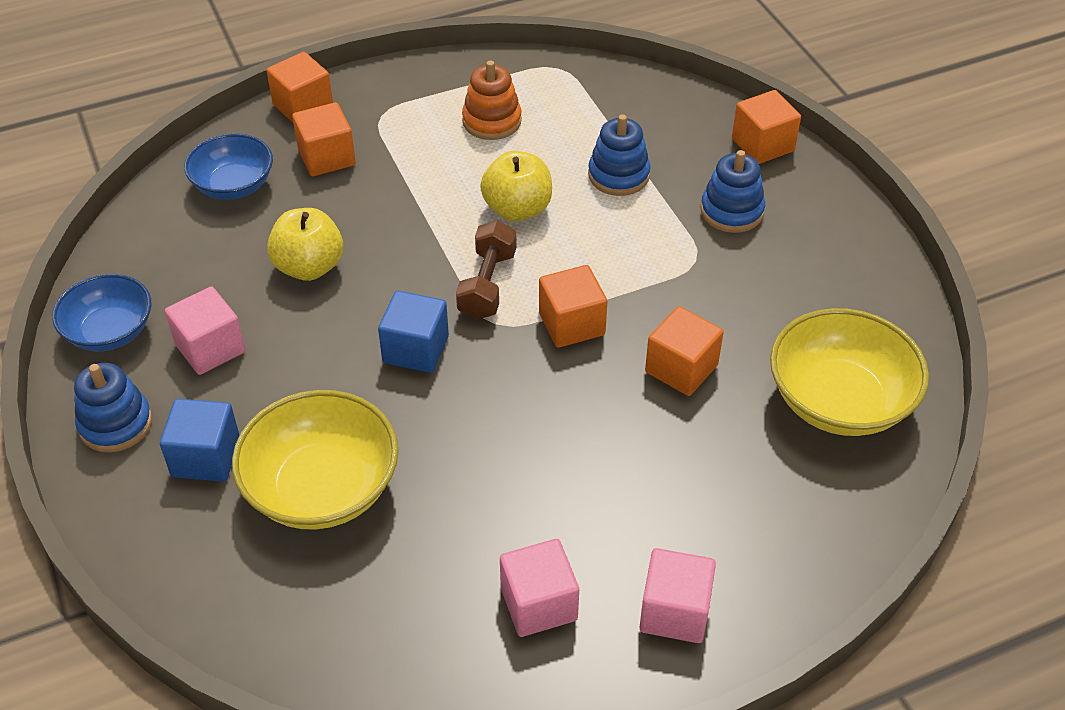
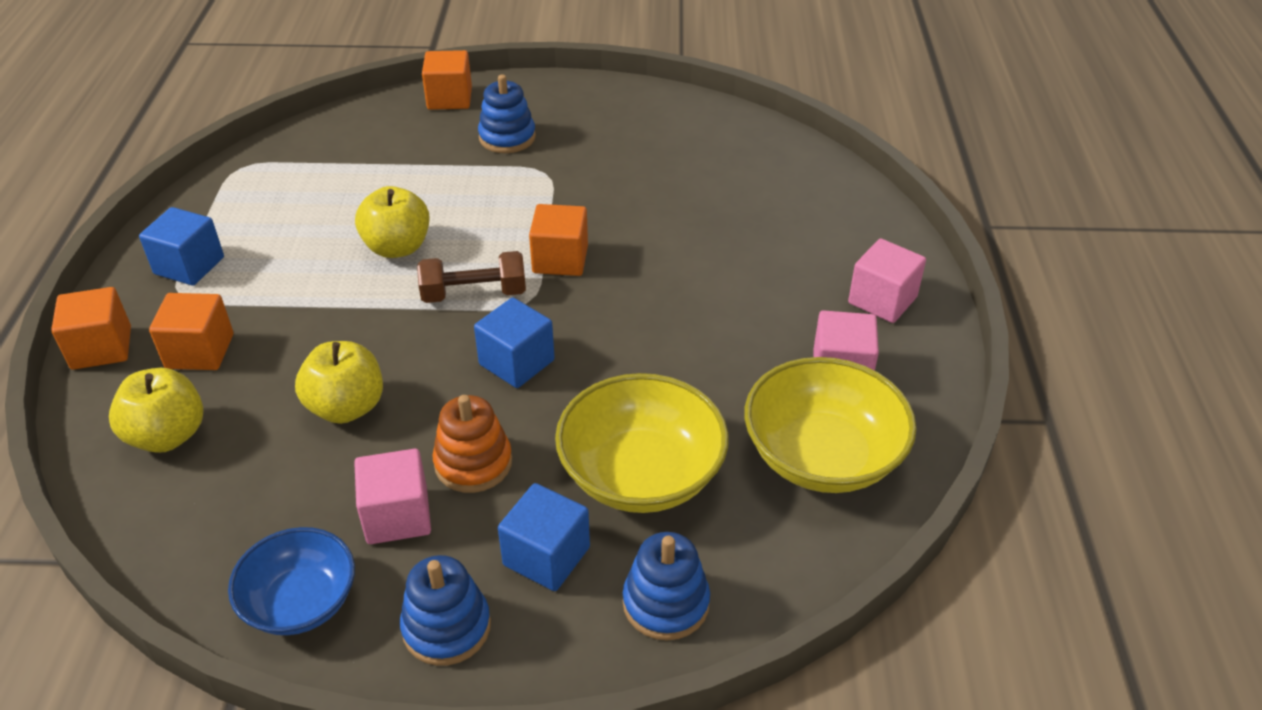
camera: 65 degrees left, 5 degrees down
(233, 185) = (167, 435): blue bowl -> yellow apple
(418, 103) = (189, 266): none -> blue cube
(487, 285) = (474, 294): brown dumbbell -> brown dumbbell turned 45 degrees counterclockwise
(492, 121) = (267, 227): orange stacking toy -> orange stacking toy (473, 463)
(618, 175) = (412, 179): blue stacking toy -> blue stacking toy (666, 603)
(681, 368) = (651, 218): orange cube -> none
(839, 401) = (734, 157): yellow bowl -> yellow bowl (822, 456)

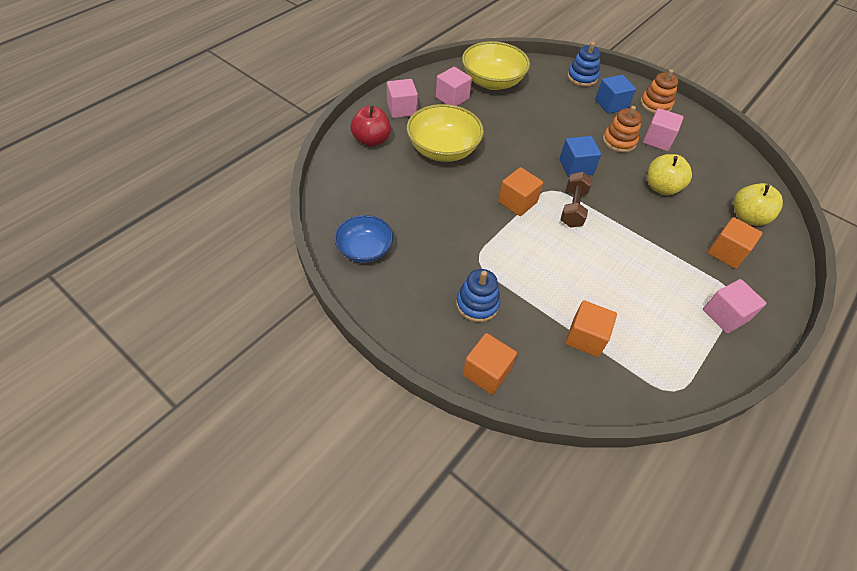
camera: 145 degrees left, 10 degrees up
(101, 348) = (781, 283): orange cube -> orange cube (585, 337)
(189, 266) = (725, 315): blue cube -> pink cube
(301, 602) = (703, 133): blue bowl -> blue bowl (364, 250)
(397, 247) = (597, 258): yellow apple -> none
(446, 627) = (655, 104): blue stacking toy -> orange stacking toy
(474, 294) = (573, 208): brown dumbbell -> brown dumbbell turned 75 degrees clockwise
(641, 474) = (559, 108): yellow bowl -> yellow bowl (443, 150)
(848, 230) = (371, 140): none -> red apple

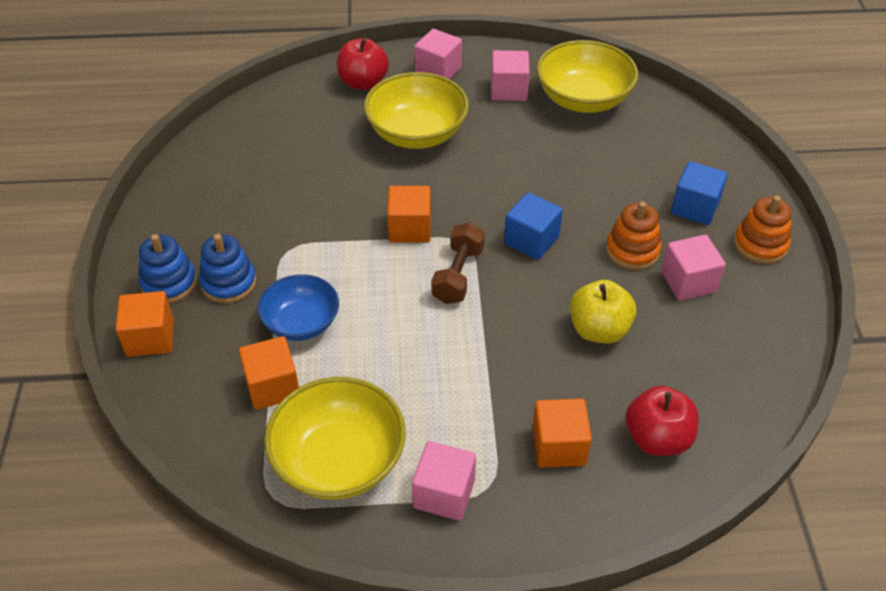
camera: 50 degrees right, 5 degrees down
(364, 250) = (212, 171): blue bowl -> blue bowl (301, 323)
(573, 208) = (458, 275): brown dumbbell -> brown dumbbell turned 45 degrees counterclockwise
(582, 77) = (709, 157): blue stacking toy -> blue stacking toy (169, 283)
(668, 343) = (339, 460): none -> yellow bowl
(747, 217) = (657, 438): yellow apple -> red apple

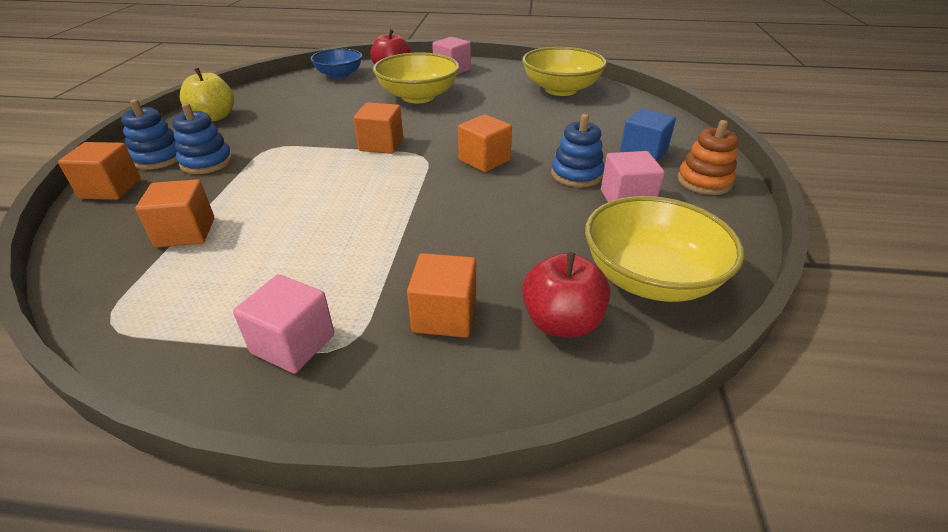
camera: 10 degrees right, 10 degrees down
(301, 323) = (247, 192): blue bowl -> blue bowl (339, 75)
(339, 460) = (203, 298): yellow bowl -> yellow bowl (650, 278)
(458, 275) = (407, 175): brown dumbbell -> none
(508, 90) = (502, 81): pink cube -> none
(531, 240) = (484, 160): blue cube -> orange cube
(599, 330) = (525, 225): yellow apple -> yellow apple (214, 117)
(632, 250) = (576, 174): orange stacking toy -> blue stacking toy

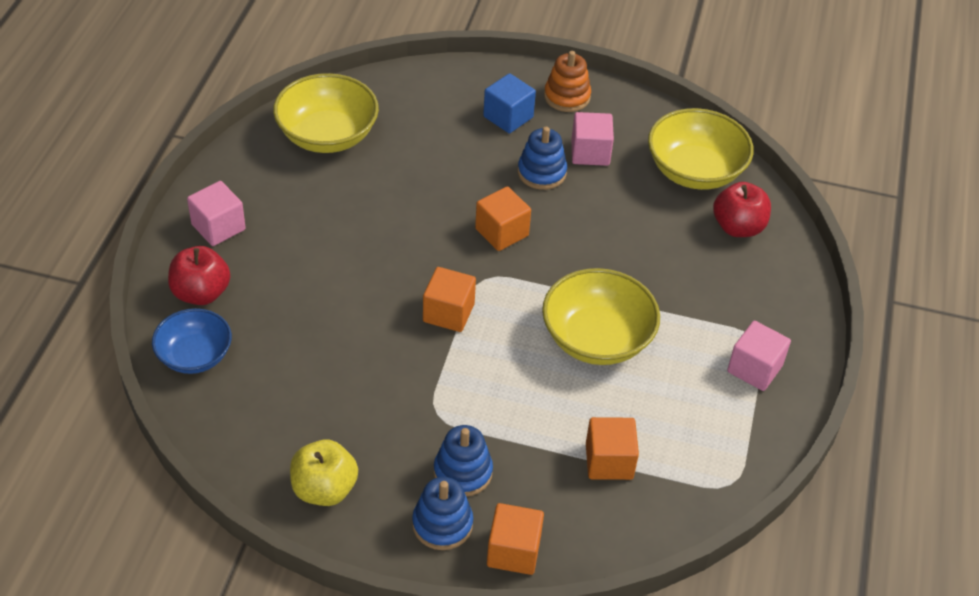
camera: 85 degrees left, 10 degrees up
(418, 97) = (311, 271): yellow bowl -> yellow bowl (597, 339)
(444, 315) = (729, 286): orange cube -> none

